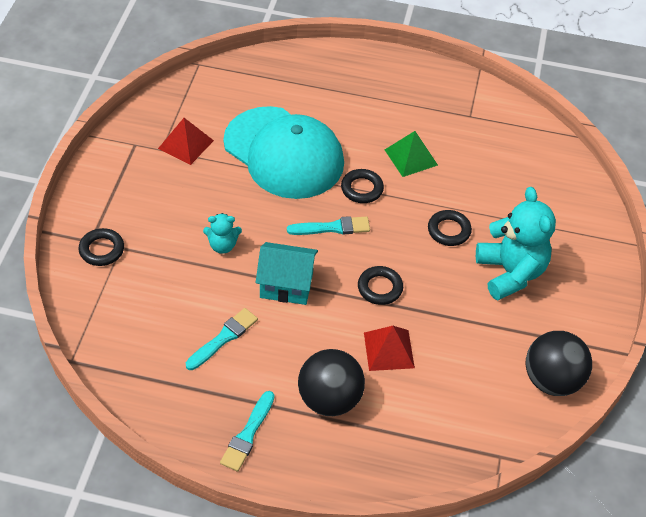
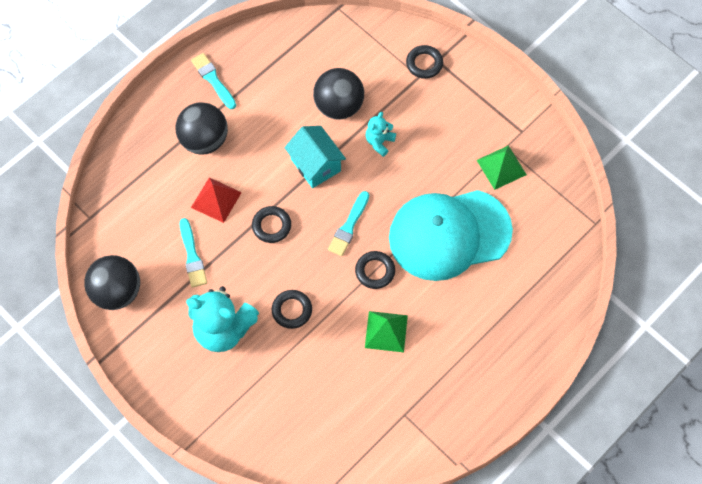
camera: 125 degrees right, 15 degrees up
(185, 144) = (501, 167): red pyramid -> green pyramid
(203, 298) = (339, 106): none -> black ball
(223, 338) = (296, 102): turquoise brush -> turquoise brush (192, 256)
(286, 285) = (315, 165): turquoise house -> turquoise house turned 75 degrees counterclockwise

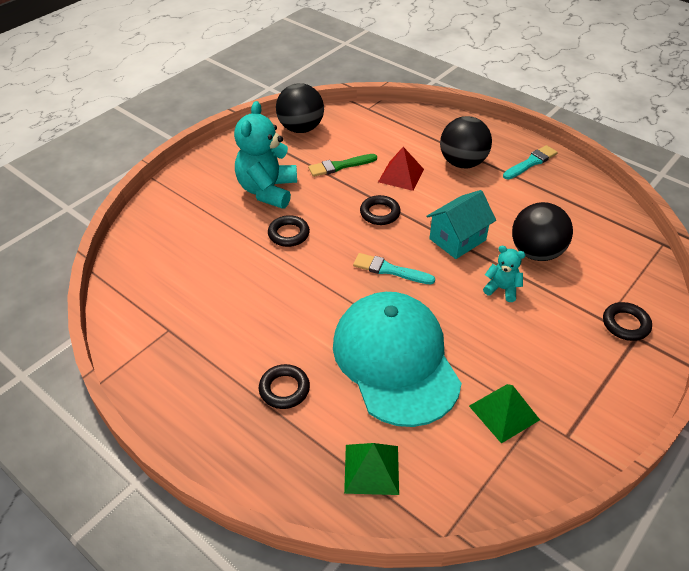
camera: 85 degrees right, 20 degrees down
(192, 256) = (340, 166): turquoise brush -> green brush
(375, 271) = (338, 294): black ring -> black ring (284, 389)
(386, 331) = (267, 308): green pyramid -> green pyramid (371, 469)

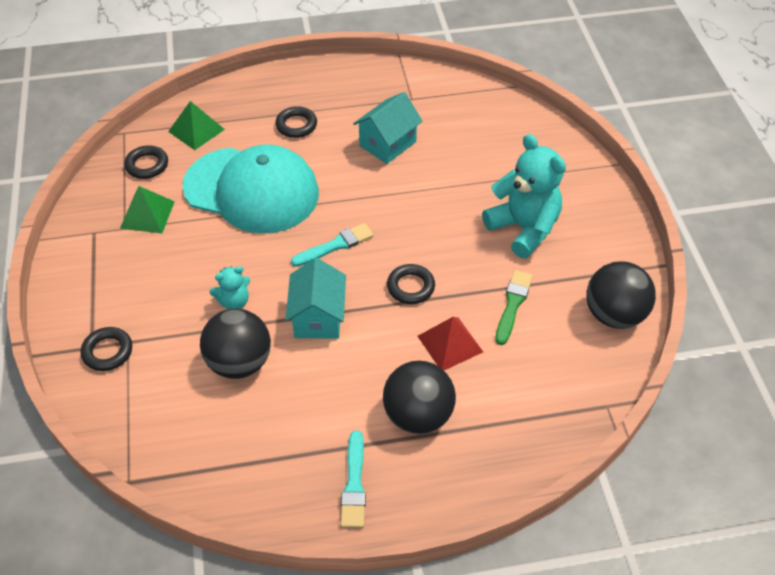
camera: 130 degrees right, 5 degrees up
(247, 308) = (387, 144): none -> turquoise house
(288, 234) = (447, 209): black ring -> black ring (147, 165)

